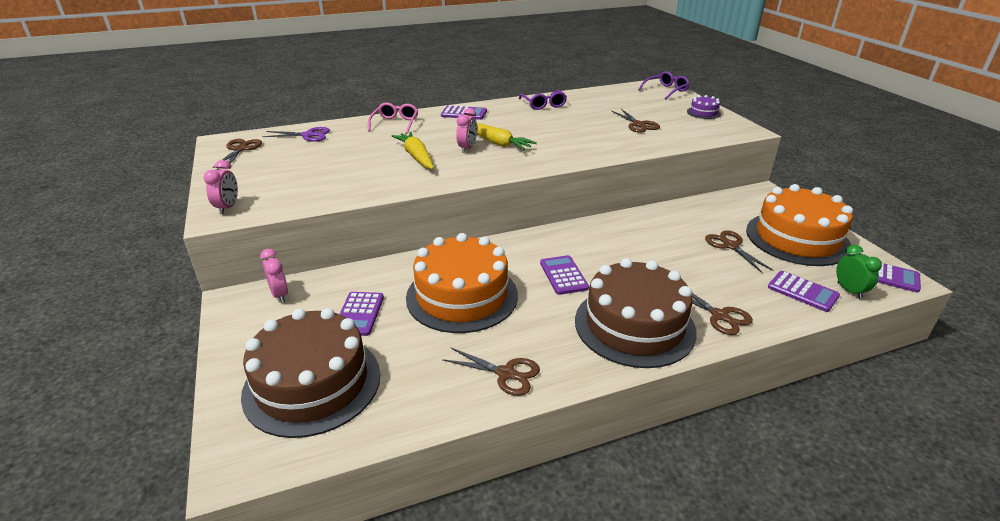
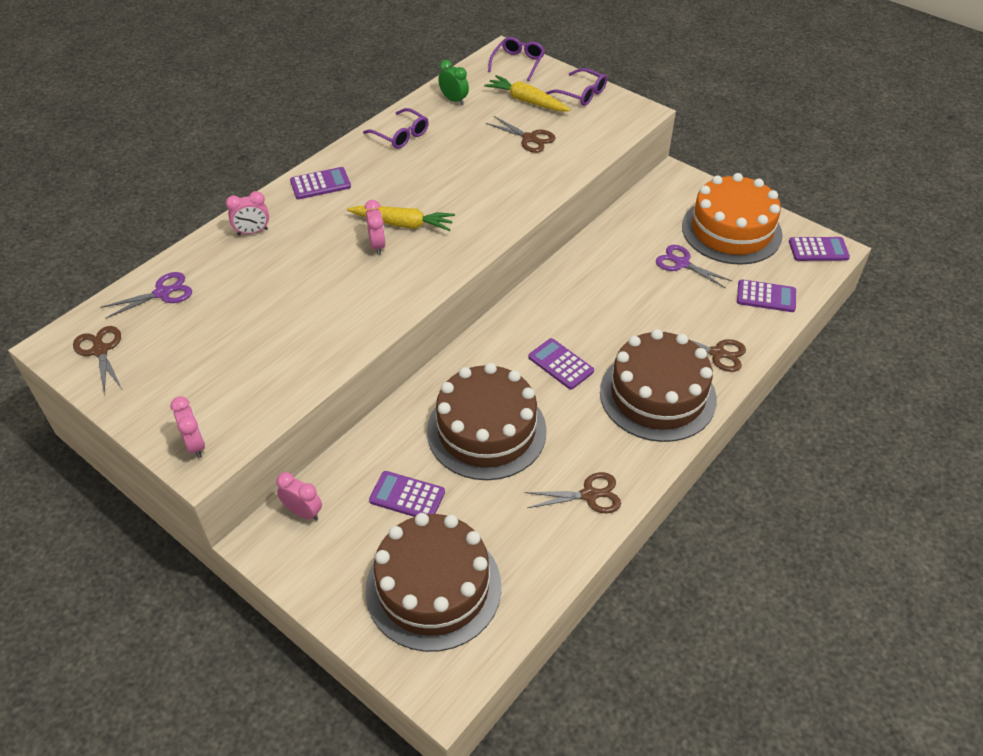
camera: 30 degrees left, 15 degrees up
(359, 314) = (407, 496): purple calculator -> purple calculator turned 135 degrees clockwise
(395, 123) = (252, 232): pink glasses -> pink clock
(416, 156) = (332, 281): yellow carrot -> yellow carrot (527, 101)
(462, 296) = (486, 430): orange cake -> brown cake
(703, 113) = (581, 94): purple cake -> purple glasses
(730, 246) = (682, 263): brown scissors -> purple scissors
(849, 291) = (799, 280): green clock -> green clock (454, 100)

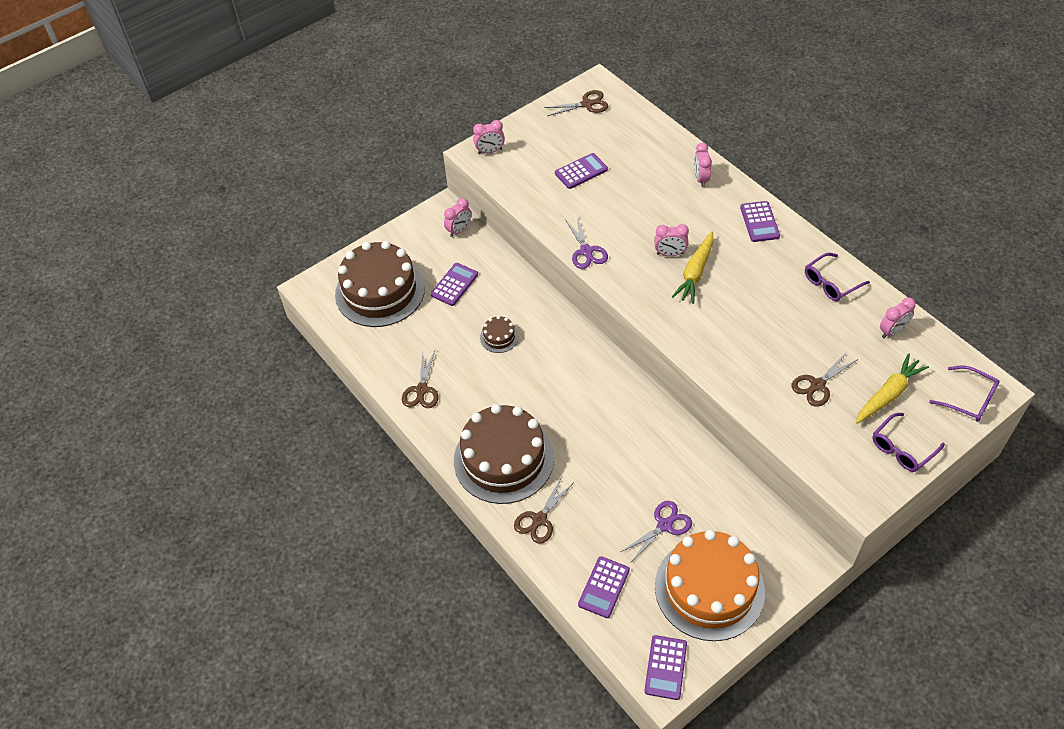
camera: 105 degrees right, 5 degrees up
(162, 293) = (638, 131): purple scissors -> purple scissors (586, 251)
(454, 100) = (892, 331): green clock -> pink clock
(486, 430) = (499, 337): brown cake -> brown cake, size x0.42
(560, 364) = (554, 397): purple calculator -> purple calculator (581, 171)

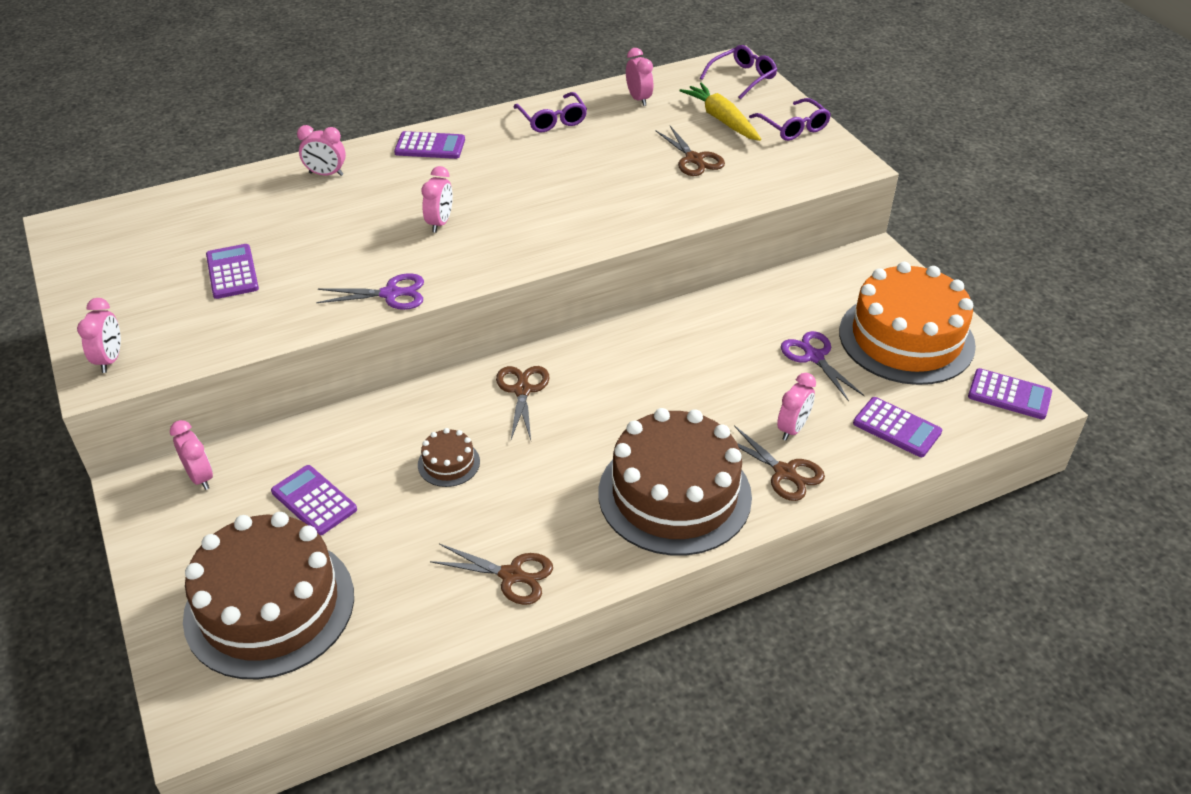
camera: 80 degrees left, 10 degrees down
(583, 519) = (792, 428): none -> pink clock
(587, 104) = (98, 243): brown scissors -> brown scissors (522, 390)
(695, 272) = (484, 209): yellow carrot -> none

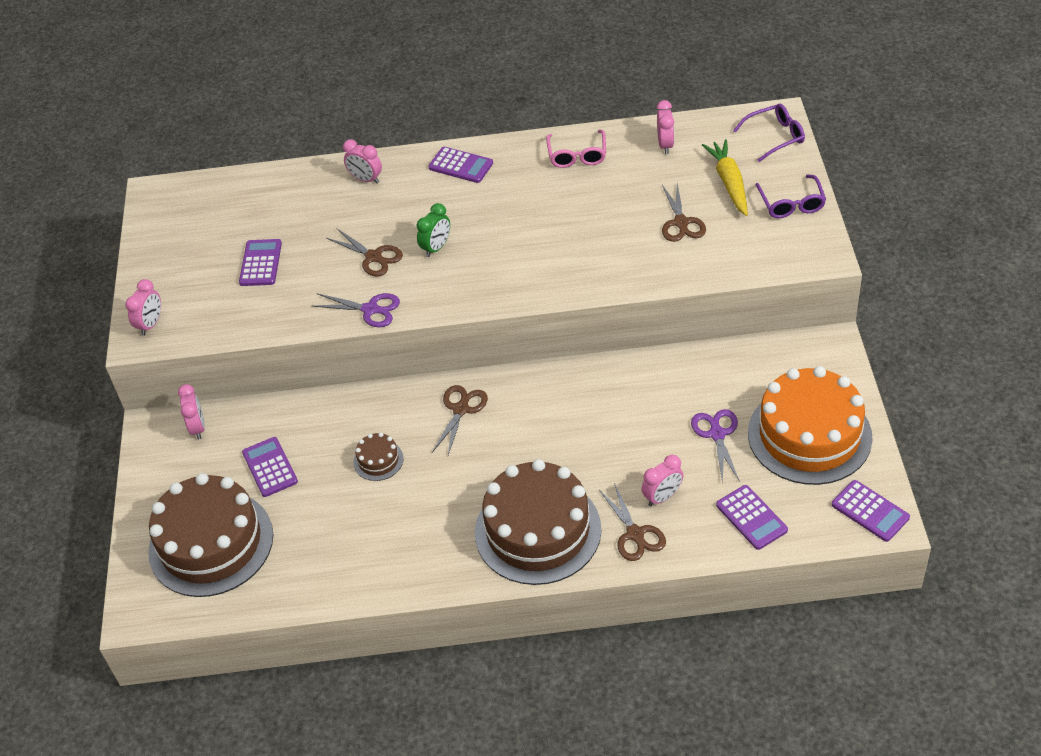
camera: 25 degrees right, 5 degrees up
(440, 223) = (436, 248): pink clock -> green clock
(511, 575) = (386, 565): brown scissors -> brown scissors (373, 257)
(552, 120) = (577, 155): purple glasses -> pink glasses

